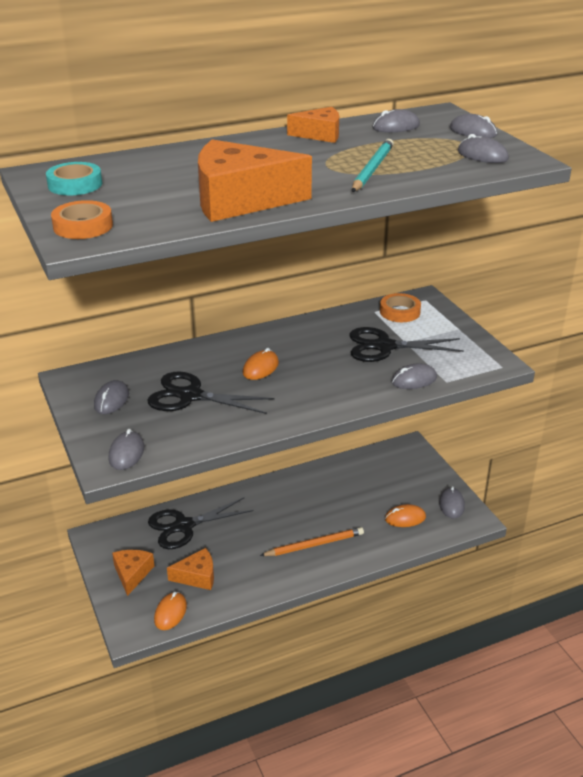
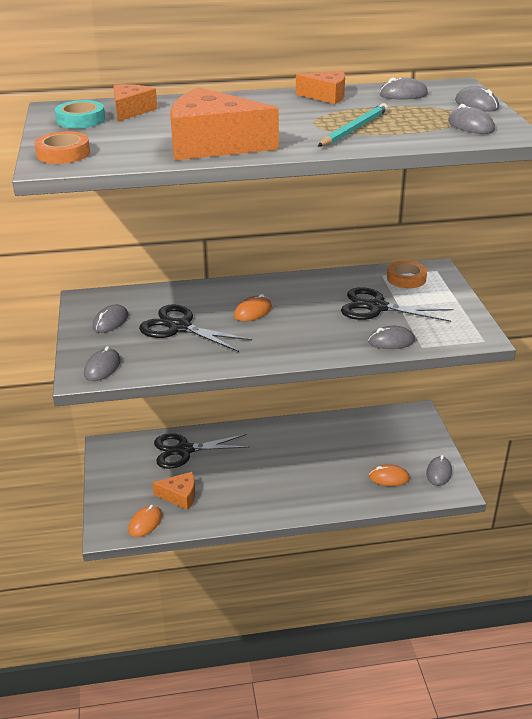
camera: 15 degrees right, 0 degrees up
(132, 574) = (125, 483): orange cheese -> orange cheese (131, 111)
(314, 544) = (294, 486): orange pencil -> none

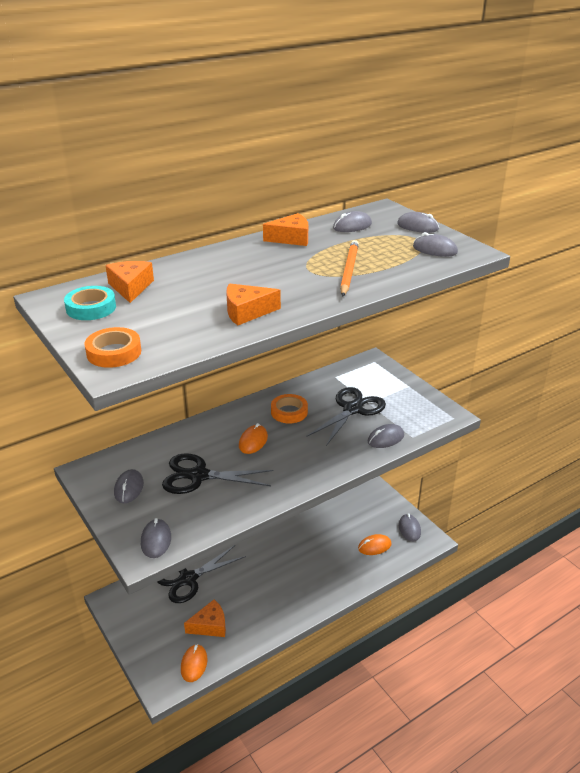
camera: 25 degrees left, 0 degrees up
(213, 145) = (247, 312): orange cheese -> orange cheese, size x0.54
(354, 129) = (348, 270): turquoise pencil -> orange pencil
(377, 307) = (352, 409): black scissors -> black scissors turned 135 degrees clockwise
(406, 278) = (356, 375): orange tape -> orange tape (289, 412)

